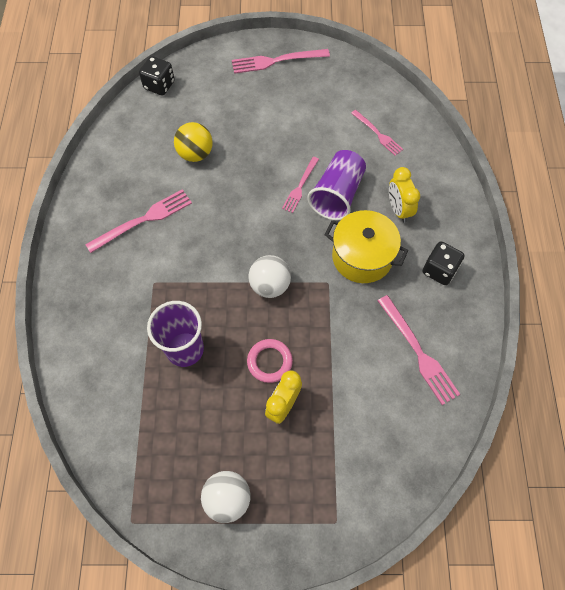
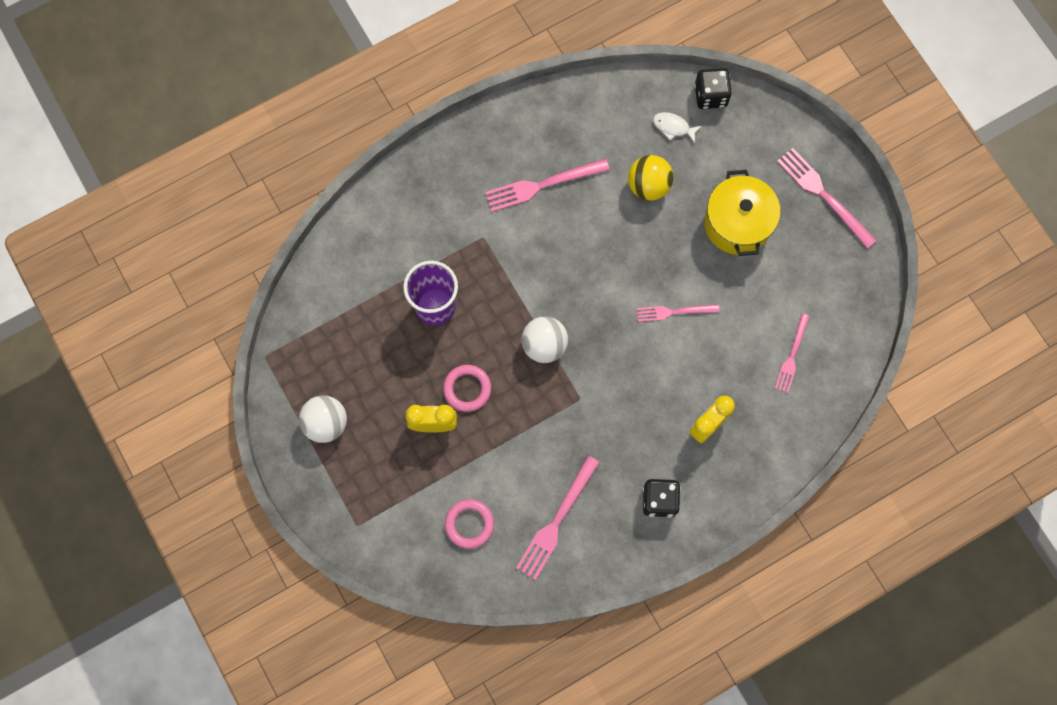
camera: 60 degrees right, 10 degrees up
(143, 220) = (542, 185): pink fork -> pink fork turned 135 degrees clockwise
(164, 117) = (673, 127): none -> white fish
(337, 195) = (687, 354): purple cup -> none
(362, 257) = (628, 416): yellow pot -> yellow pot (737, 223)
(385, 422) = (469, 524): none -> pink ring

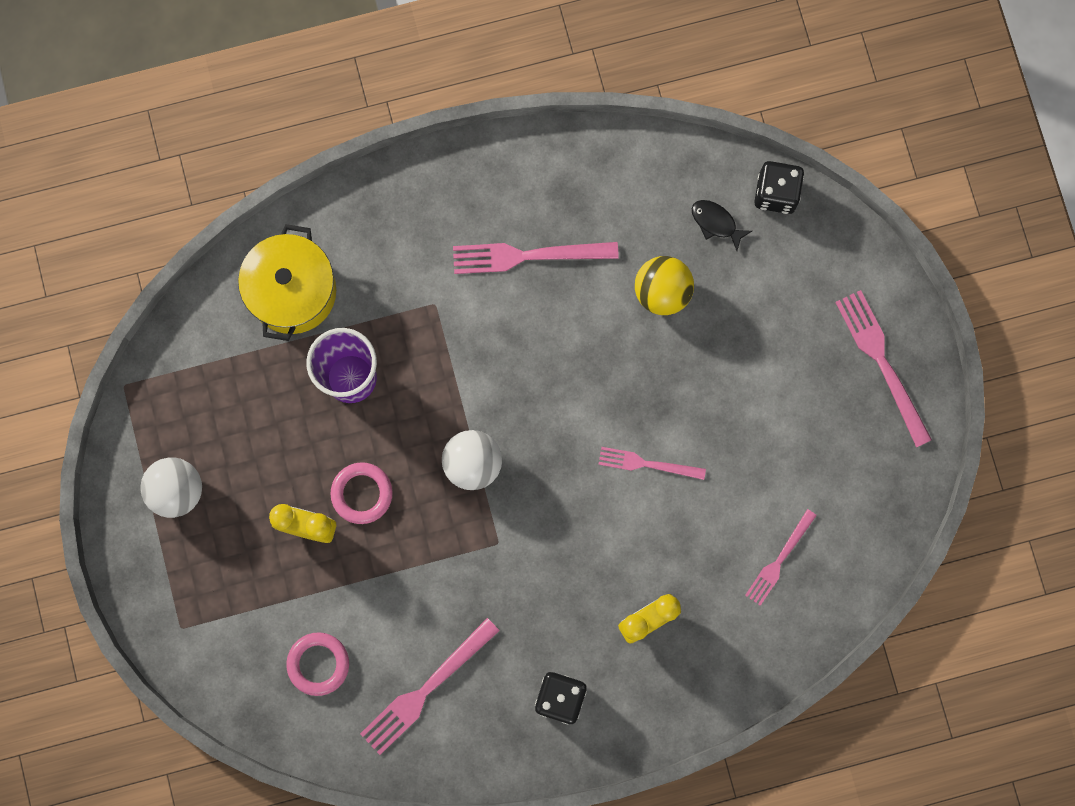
camera: 15 degrees right, 5 degrees up
(673, 127) = (716, 223): white fish -> black fish
(737, 223) = (760, 371): yellow pot -> yellow pot (292, 291)

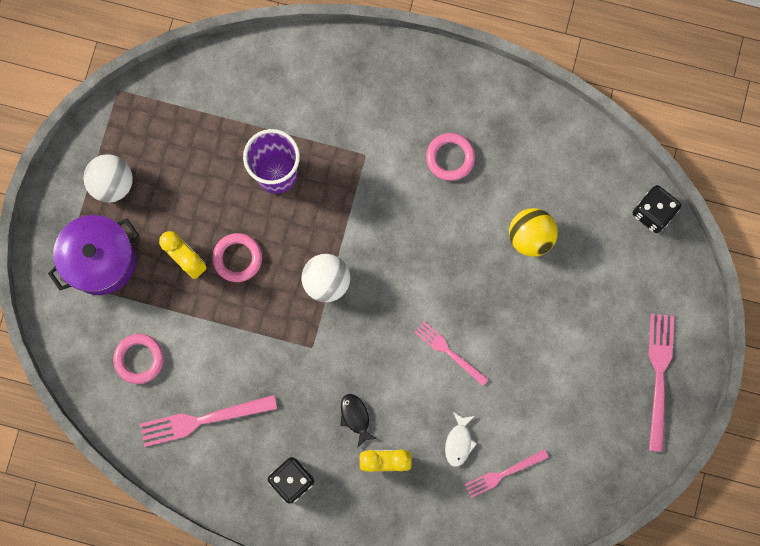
camera: 30 degrees right, 0 degrees up
(213, 581) = (100, 260): none -> purple pot
(292, 291) = (271, 90): yellow pot -> none
(528, 255) = (450, 157): pink fork -> pink ring
(713, 554) = (459, 442): none -> white fish
(716, 223) = (597, 209): black fish -> black fish (355, 417)

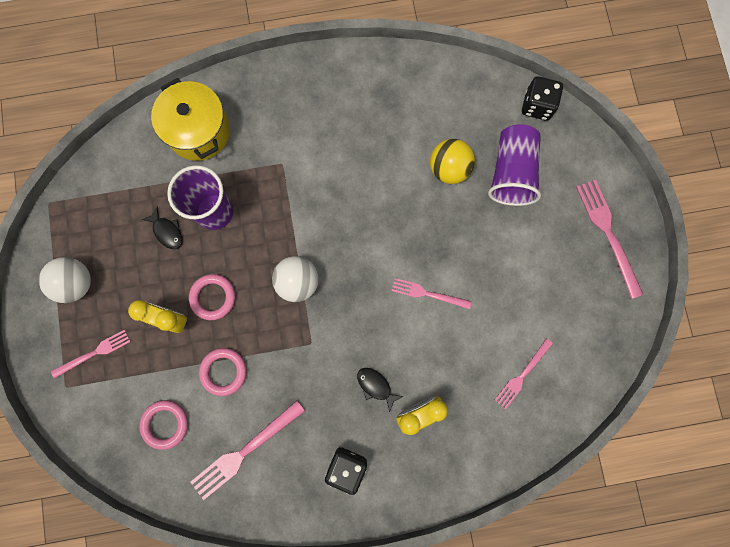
camera: 25 degrees left, 0 degrees up
(100, 260) = (94, 353): purple pot -> pink fork
(221, 172) = (167, 231): none -> black fish
(297, 83) = (198, 131): none -> yellow pot
(450, 157) = (353, 135): pink ring -> pink ring (224, 371)
(459, 442) = (472, 366): white fish -> none
(591, 269) = (511, 173): none -> purple cup

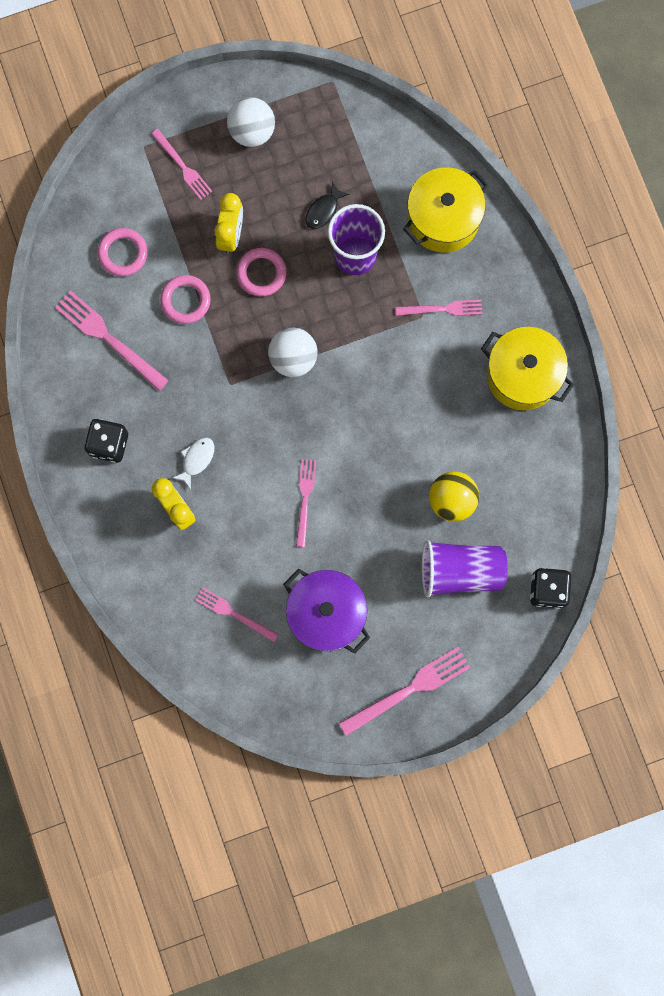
camera: 80 degrees right, 0 degrees up
(279, 146) = (442, 309): none -> pink fork
(350, 92) = (522, 375): none -> yellow pot
(375, 386) = (196, 460): black fish -> white fish
(533, 292) = (326, 613): none -> purple pot

